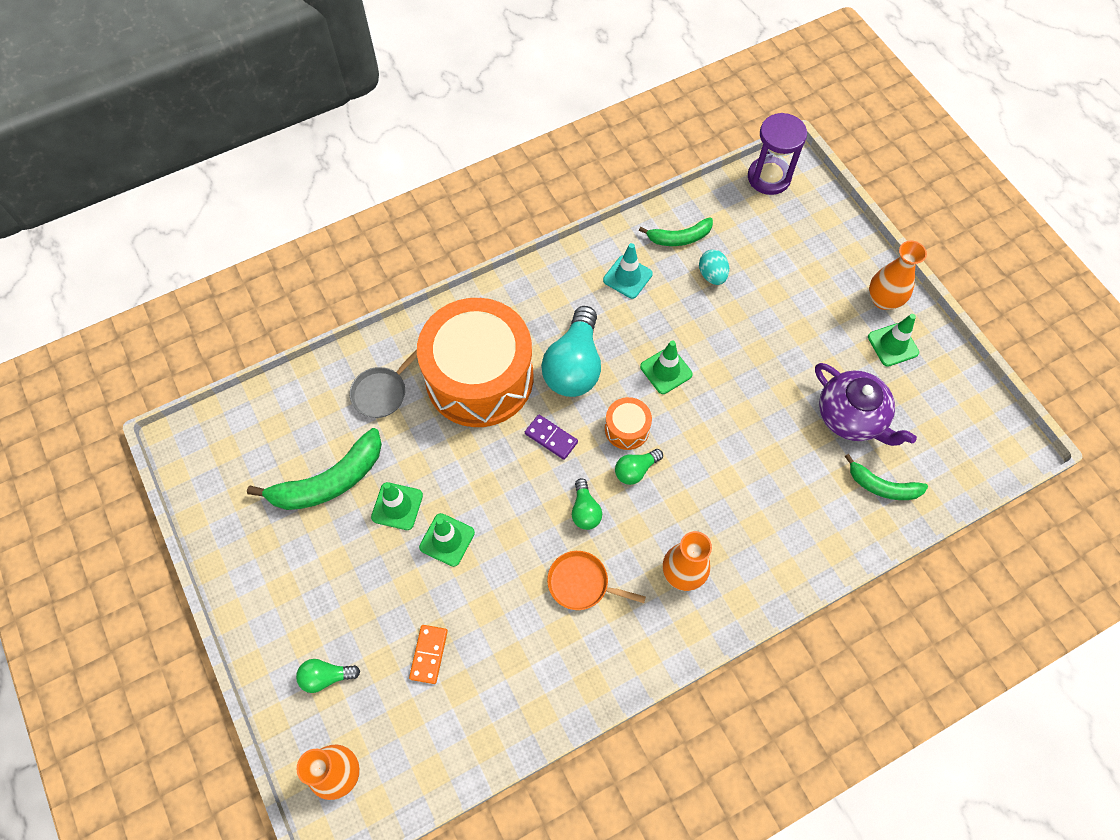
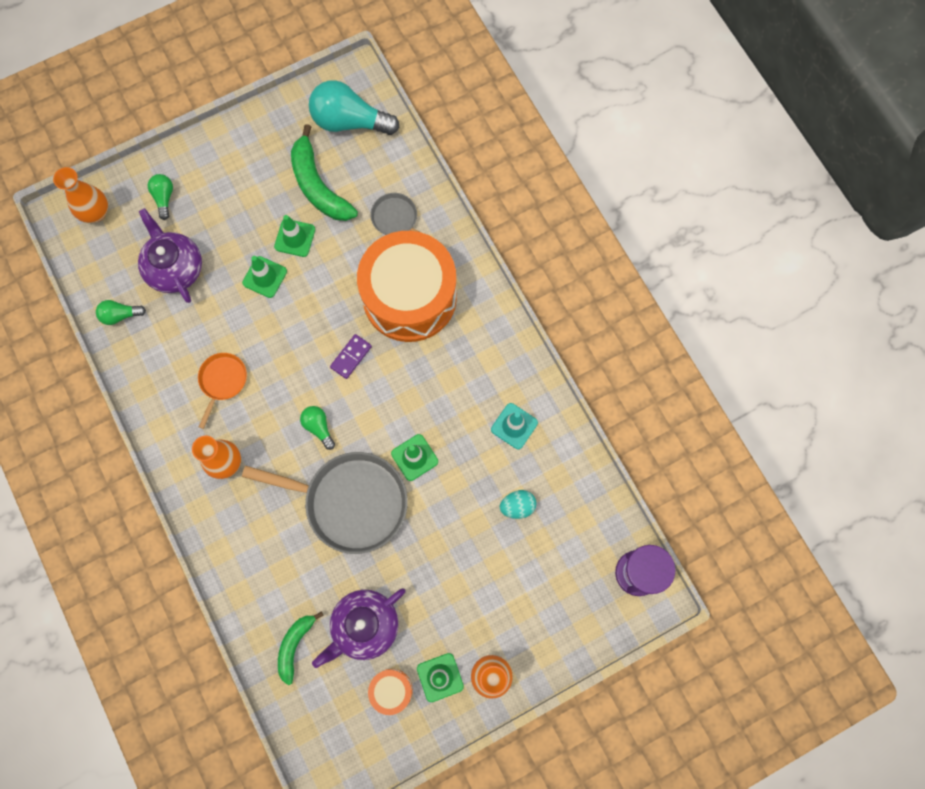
camera: 90 degrees right, 10 degrees up
(428, 654) = (175, 268): orange domino -> purple teapot
(574, 366) = (420, 376): turquoise light bulb -> turquoise light bulb (349, 121)
(585, 511) = (284, 384): green light bulb -> green light bulb (120, 315)
(627, 429) = (357, 421): orange drum -> orange drum (391, 690)
(679, 238) = (560, 477): green banana -> none
(719, 434) = (350, 502): none -> grey pan

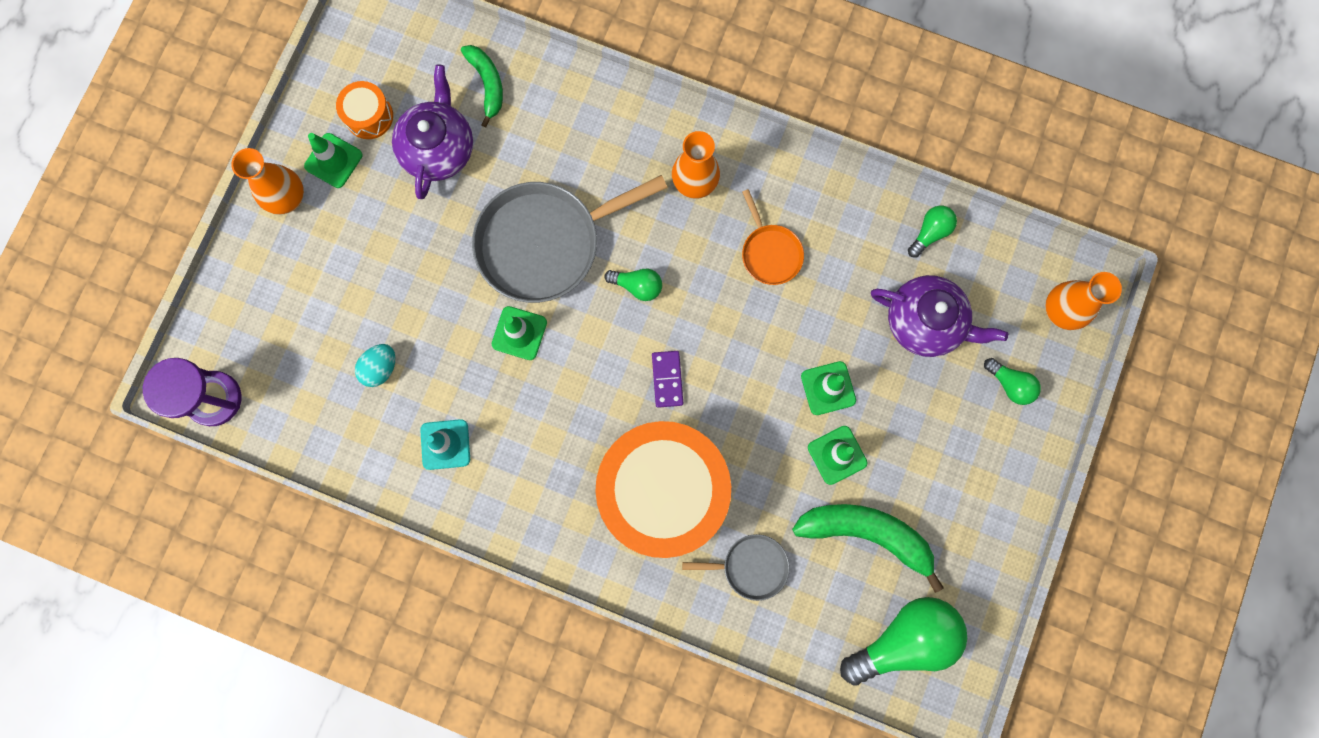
camera: 140 degrees right, 5 degrees up
(349, 121) = (904, 639): turquoise light bulb -> green light bulb

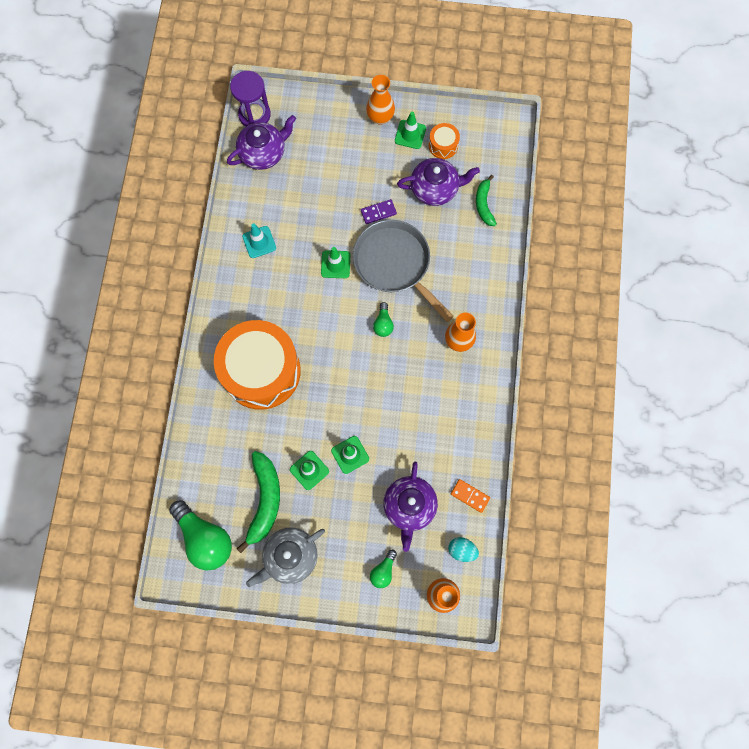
camera: 75 degrees right, 5 degrees down
(289, 400) = (263, 153): none -> purple teapot
(380, 368) = (294, 195): turquoise egg -> turquoise egg (462, 550)
(487, 84) = (484, 204): green banana -> green banana turned 120 degrees clockwise
(667, 379) = (330, 356): purple domino -> purple domino (378, 212)
(751, 566) = (228, 434): grey pan -> none
(770, 253) = (427, 398): orange pan -> none
(930, 232) = (470, 496): green light bulb -> orange domino
(959, 515) = (290, 556): none -> grey teapot

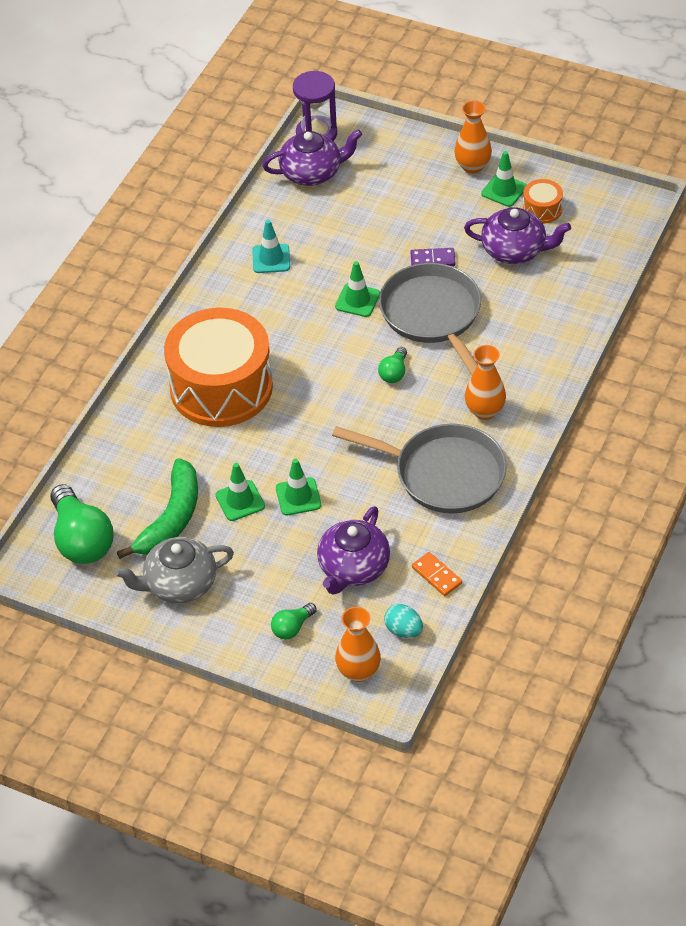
camera: 20 degrees right, 25 degrees down
(447, 405) = (443, 474): none -> grey pan
(484, 204) = (572, 279): green banana -> none

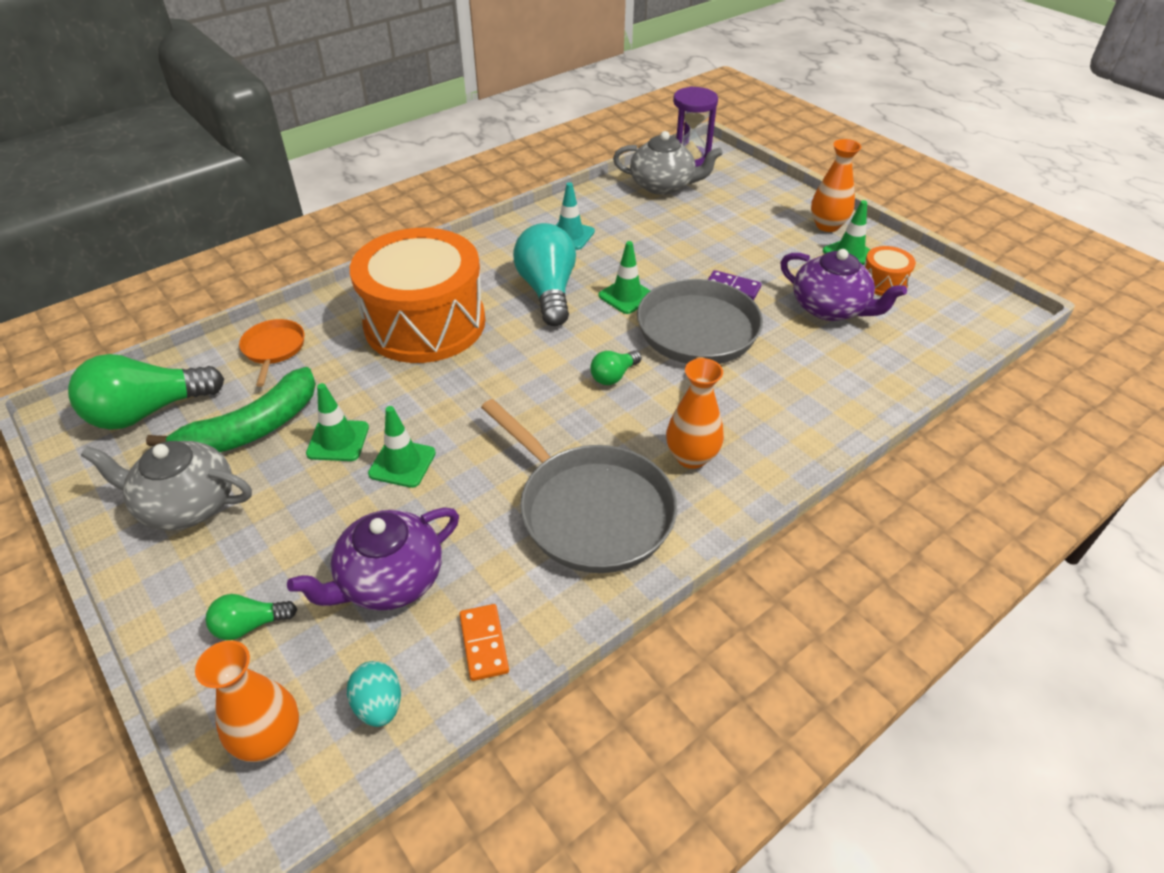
camera: 25 degrees right, 5 degrees down
(81, 540) = (148, 411): green light bulb -> green light bulb turned 60 degrees clockwise
(125, 456) = (273, 349): none -> orange pan
(293, 320) = (548, 291): none -> turquoise light bulb
(312, 173) = (663, 185): purple teapot -> grey teapot

